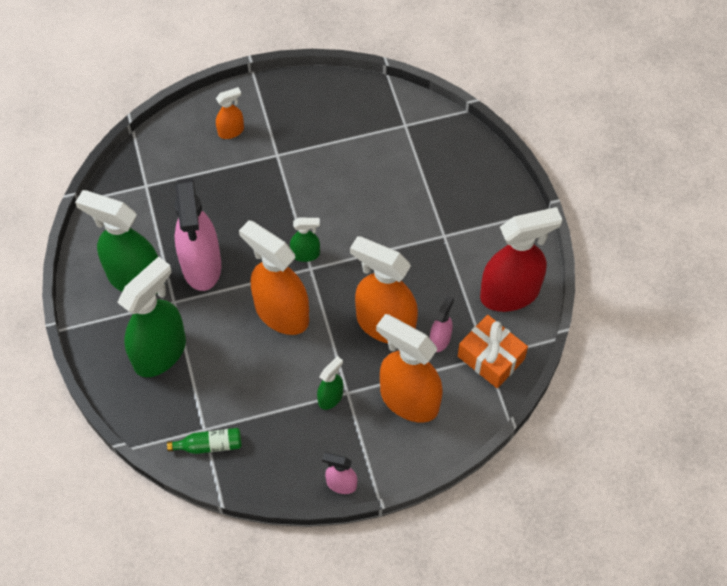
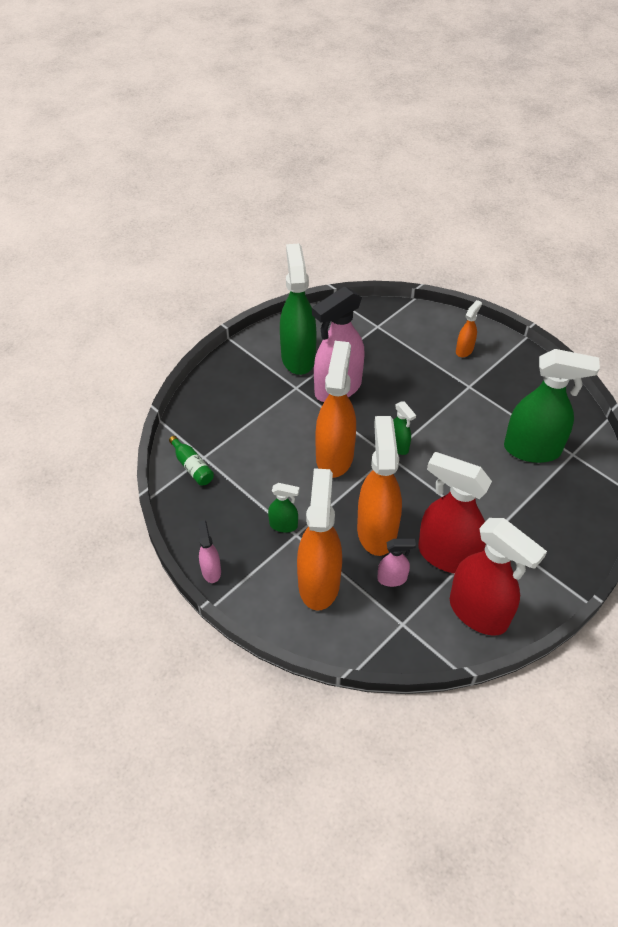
camera: 60 degrees right, 10 degrees down
(160, 352) = (249, 400): green spray bottle -> green spray bottle (532, 449)
(231, 131) = (464, 350): orange spray bottle -> orange spray bottle turned 90 degrees counterclockwise
(443, 284) = (446, 555): none -> red spray bottle
(491, 357) = (404, 628): orange gift -> none

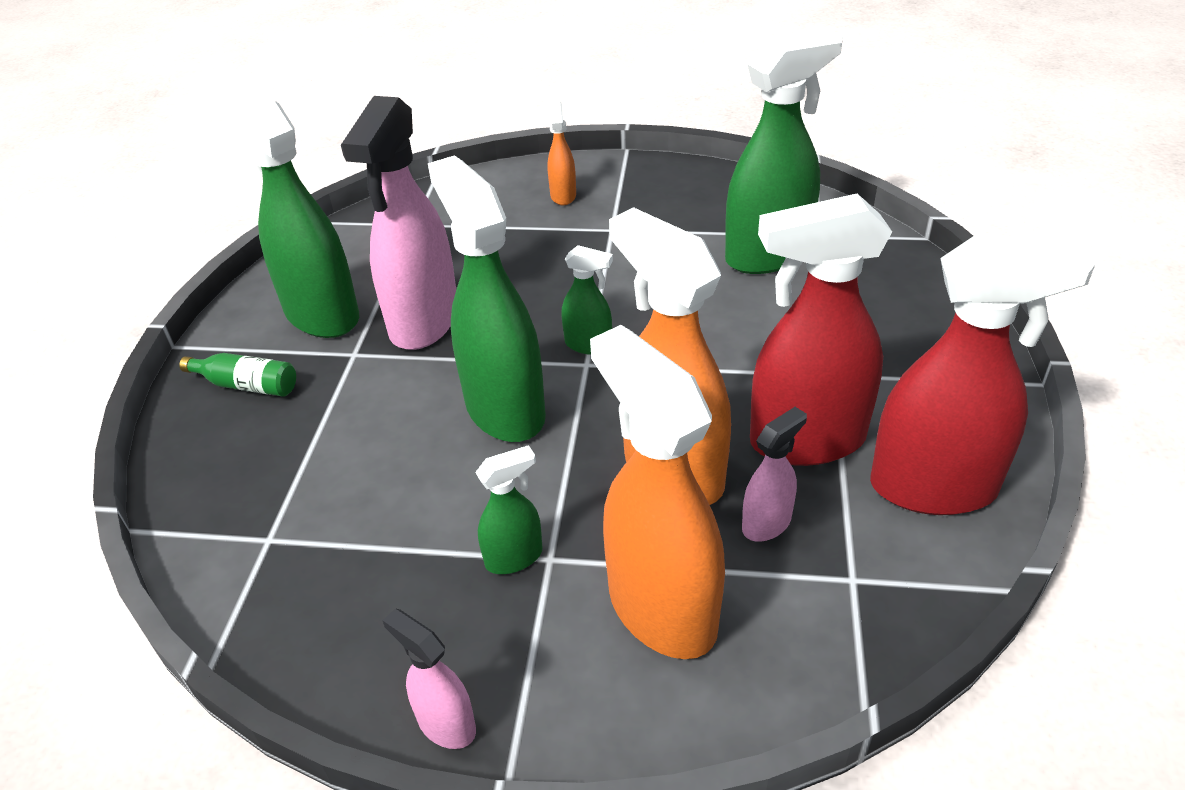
camera: 35 degrees left, 10 degrees down
(192, 466) = (257, 567): green bottle -> green bottle (247, 385)
(334, 456) = (504, 409): orange spray bottle -> green spray bottle

